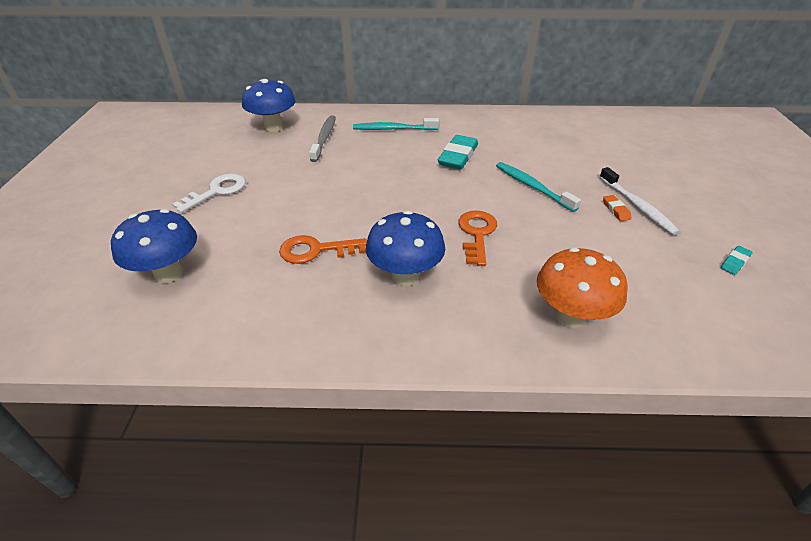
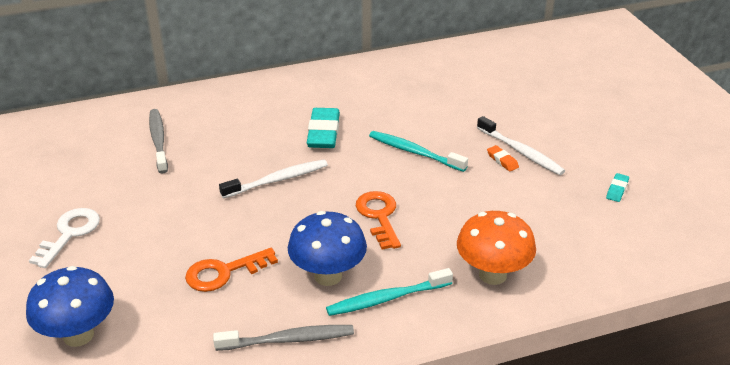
camera: 20 degrees left, 5 degrees down
(273, 127) = (86, 138): blue mushroom -> none
(338, 327) = (288, 340): none -> grey toothbrush
(393, 129) = (234, 112): turquoise toothbrush -> turquoise toothbrush (387, 299)
(401, 185) = (277, 180): none -> white toothbrush

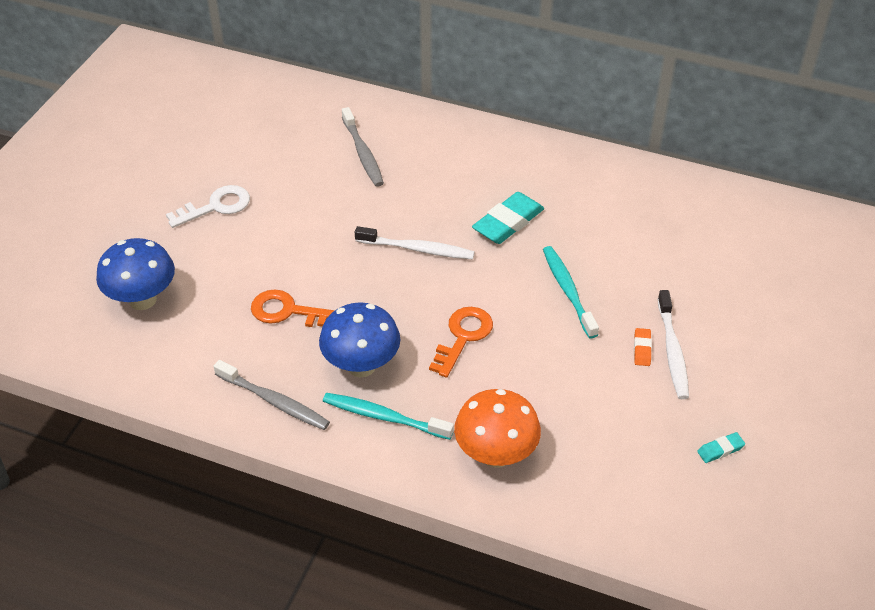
camera: 40 degrees right, 10 degrees up
(158, 140) = (363, 153): grey toothbrush -> grey toothbrush turned 135 degrees clockwise

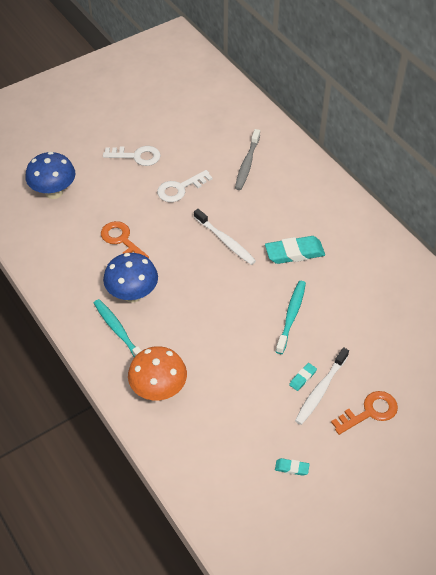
camera: 35 degrees right, 5 degrees up
(274, 401) = (70, 288): grey toothbrush -> none
(307, 217) = (180, 188): none -> white key
(463, 337) = (203, 309): orange key -> orange key (369, 412)
(642, 349) = (302, 378): orange eraser -> turquoise eraser

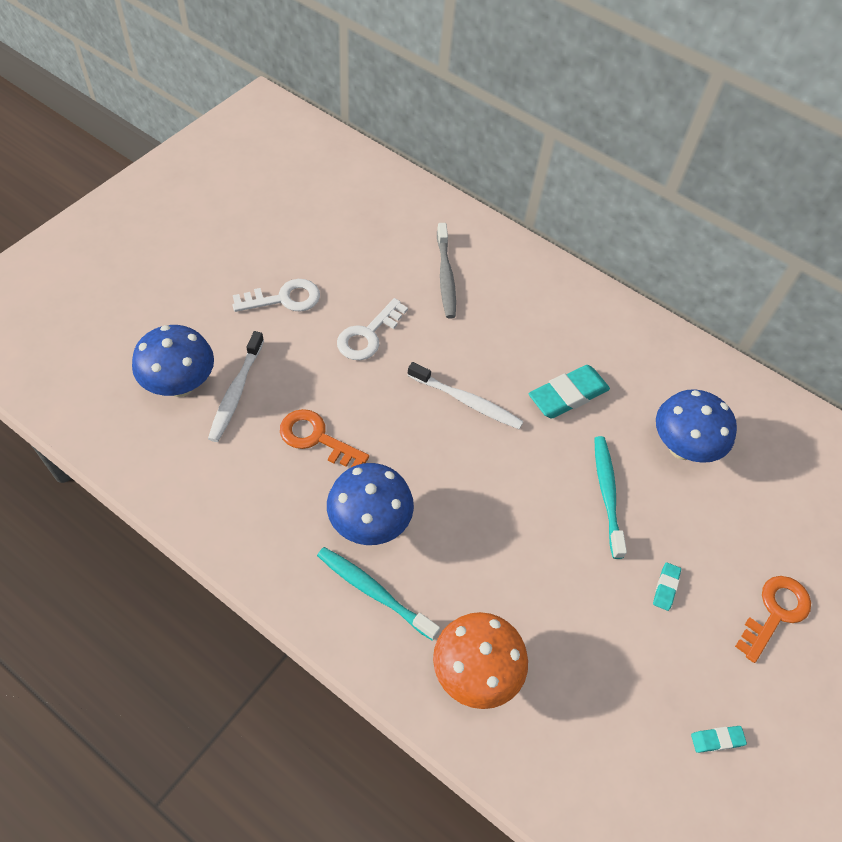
camera: 25 degrees left, 5 degrees up
(320, 390) = (697, 599): white toothbrush -> white toothbrush (236, 392)
(357, 302) = (682, 447): none -> blue mushroom

